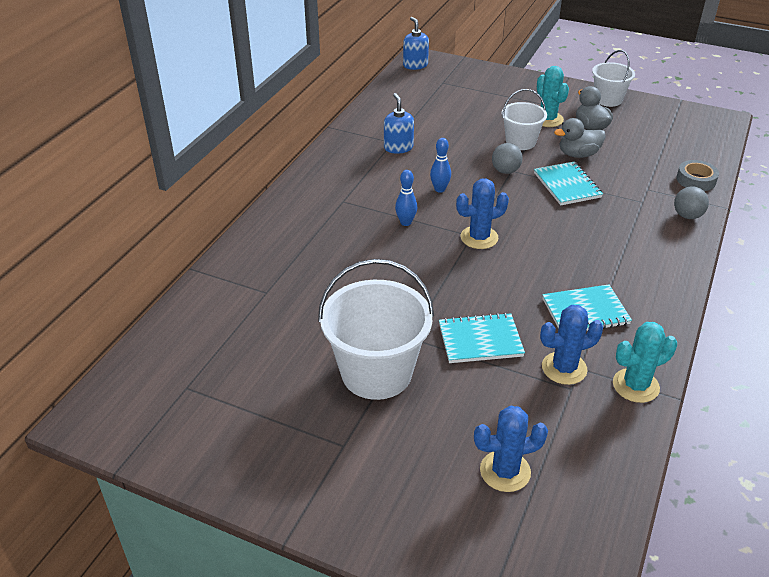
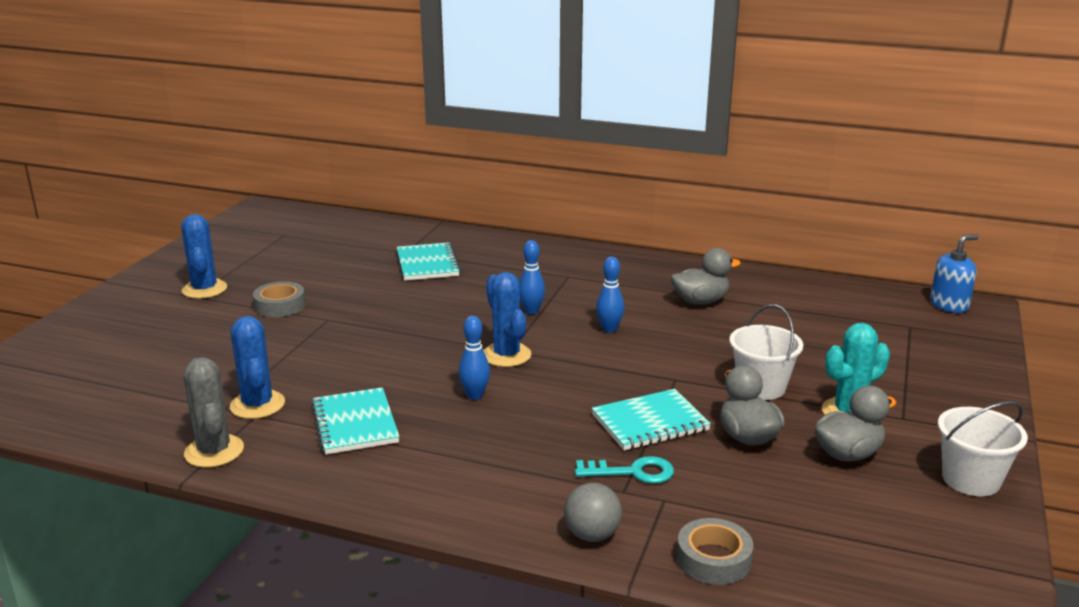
camera: 85 degrees right, 15 degrees down
(376, 373) = (280, 305): white bucket -> grey tape
(398, 147) = (700, 301): blue soap dispenser -> grey duck
(480, 340) = (315, 356): turquoise notebook -> turquoise notebook (428, 264)
(505, 171) = (672, 374): grey ball -> none
(505, 471) = (126, 368): blue cactus -> blue cactus (204, 289)
(539, 254) = (475, 395): none -> blue bowling pin
(622, 197) = (633, 472): none -> turquoise key
(635, 386) = (214, 451): turquoise cactus -> grey cactus

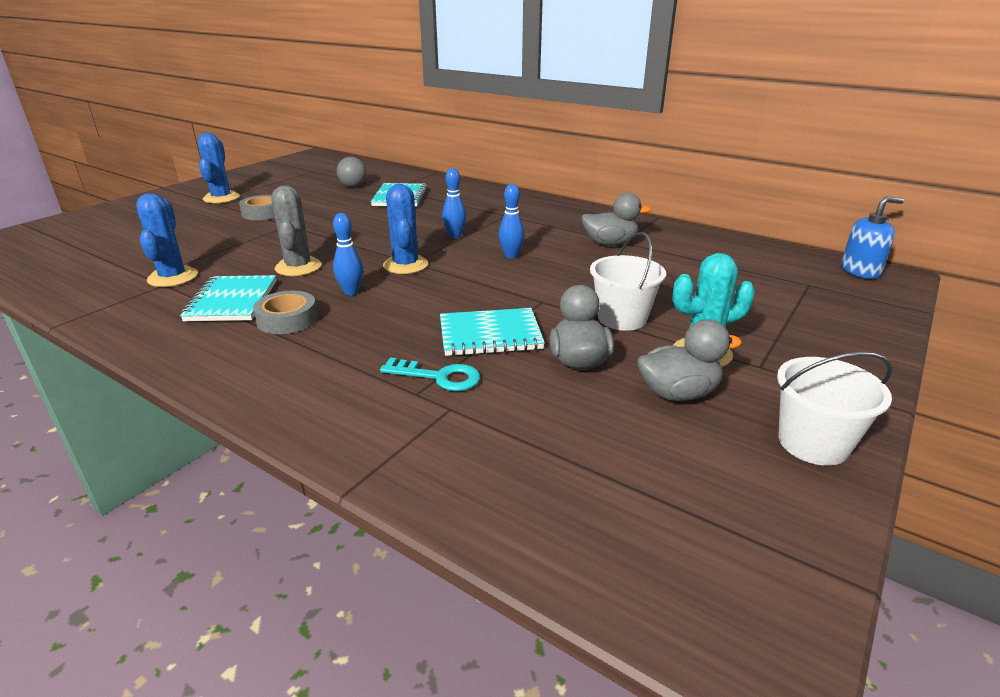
camera: 15 degrees right, 5 degrees up
(214, 451) = (102, 307): grey cactus -> grey cactus (298, 267)
(592, 535) = (350, 431): grey ball -> grey ball (353, 186)
(713, 559) = (456, 481): grey tape -> grey tape (287, 319)

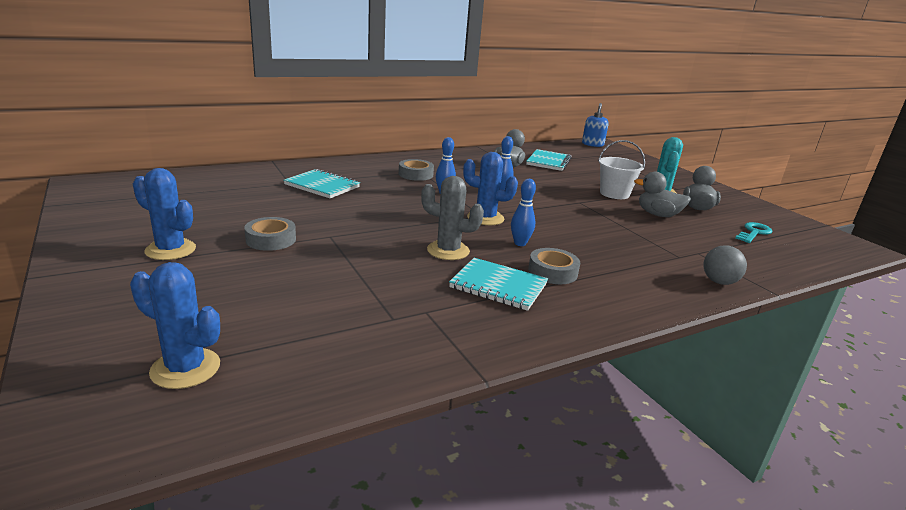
camera: 65 degrees left, 5 degrees down
(173, 277) = (412, 305): blue cactus -> blue cactus (185, 368)
(353, 186) = (253, 192): grey ball -> grey ball (719, 282)
(439, 377) = (662, 247): turquoise key -> turquoise key (754, 233)
(490, 335) = (617, 224): turquoise notebook -> turquoise notebook (548, 162)
(492, 215) = (415, 174): none -> grey tape
(813, 443) = (741, 202): white bucket -> none

